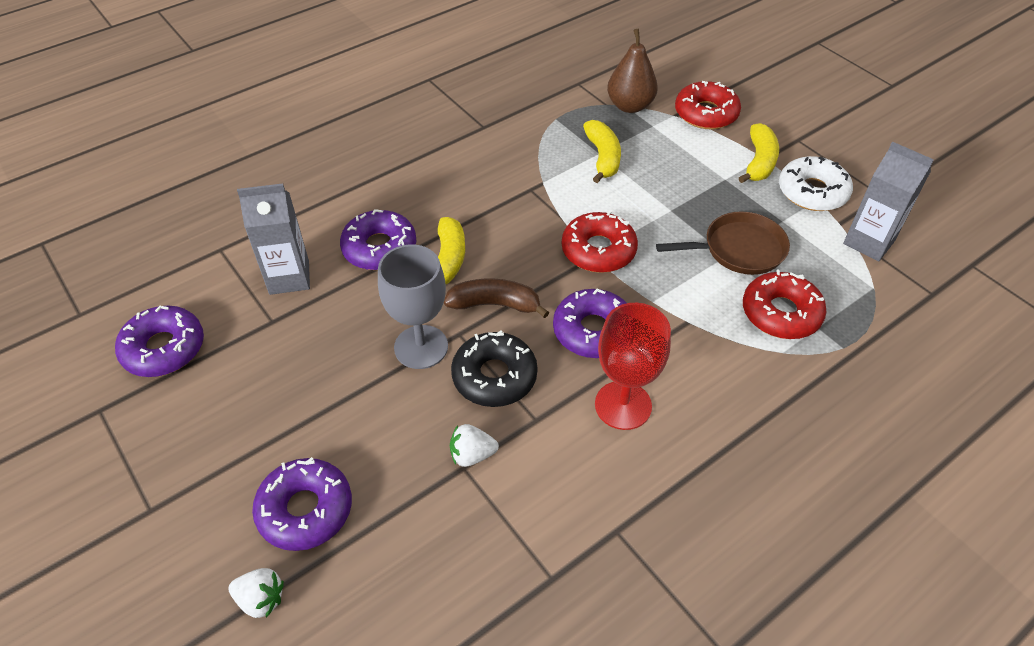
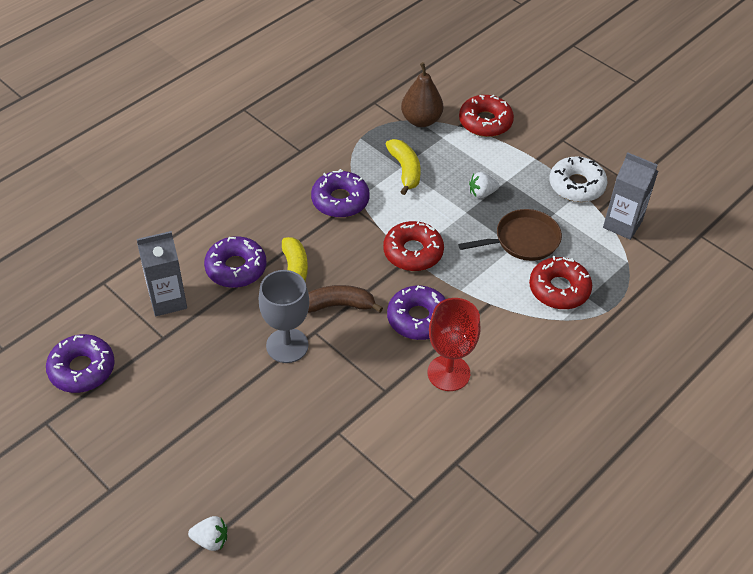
camera: 10 degrees left, 0 degrees up
(305, 510) = (227, 476): purple donut -> purple donut (340, 200)
(472, 455) = (342, 422): white strawberry -> white strawberry (482, 193)
(494, 376) = (348, 362): black donut -> none
(759, 162) = (532, 162): yellow banana -> none

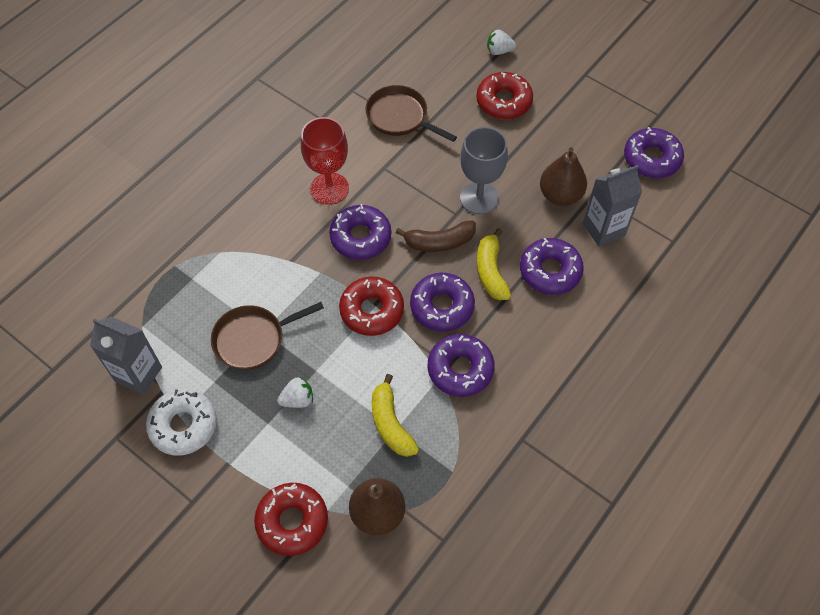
camera: 175 degrees right, 10 degrees up
(199, 339) = (560, 195): none -> brown pear
(347, 249) = (442, 306): none -> purple donut
(359, 454) = (400, 117): none -> brown pan
(559, 289) = (220, 284): red donut -> red donut (503, 101)

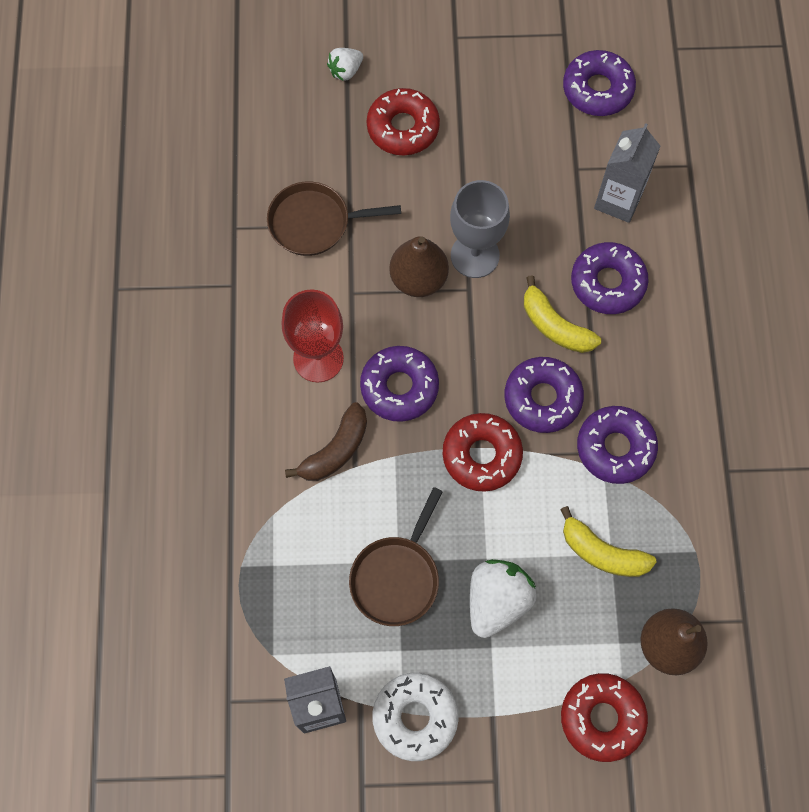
camera: 40 degrees left, 10 degrees up
(298, 399) = (497, 601): white strawberry -> white strawberry, size x1.78
(439, 242) = (480, 333): brown banana -> brown banana (335, 450)
(560, 195) = (548, 194): brown pear -> brown pear (418, 279)

